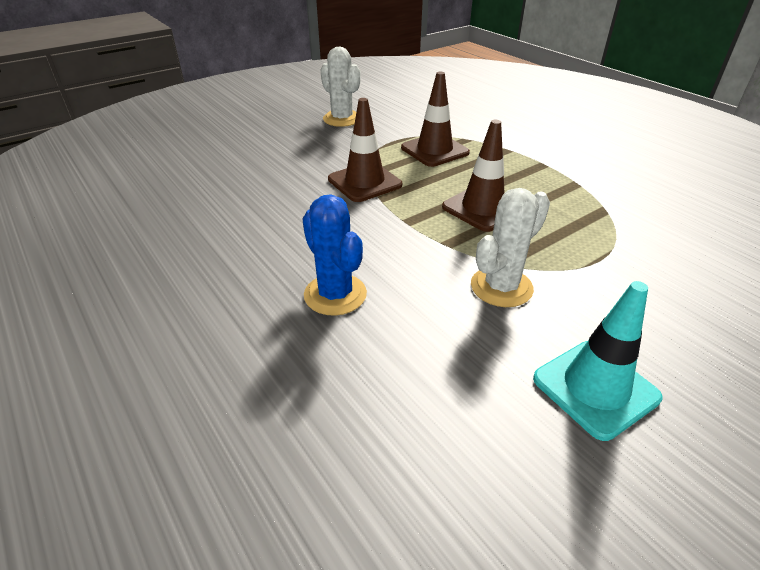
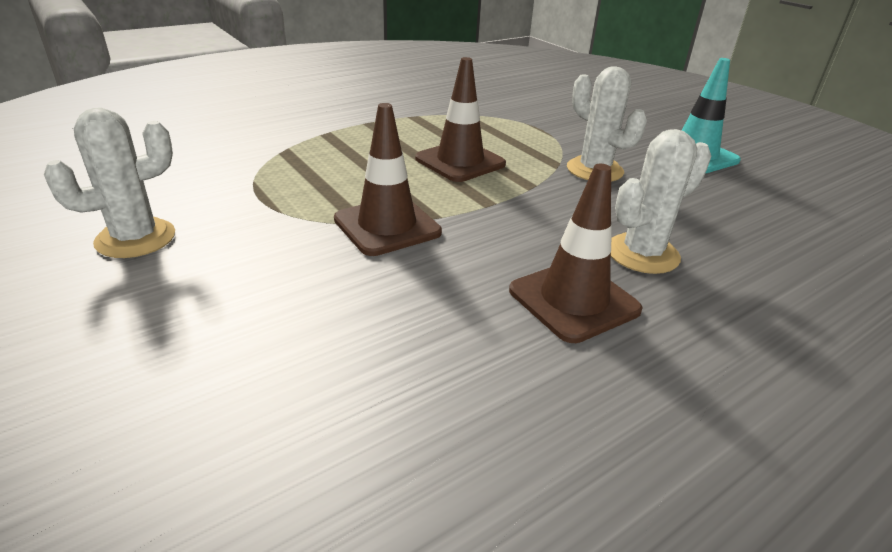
camera: 90 degrees left, 5 degrees down
(335, 294) = (642, 254): blue cactus -> white cactus
(434, 150) = (308, 172): brown traffic cone -> brown traffic cone (573, 300)

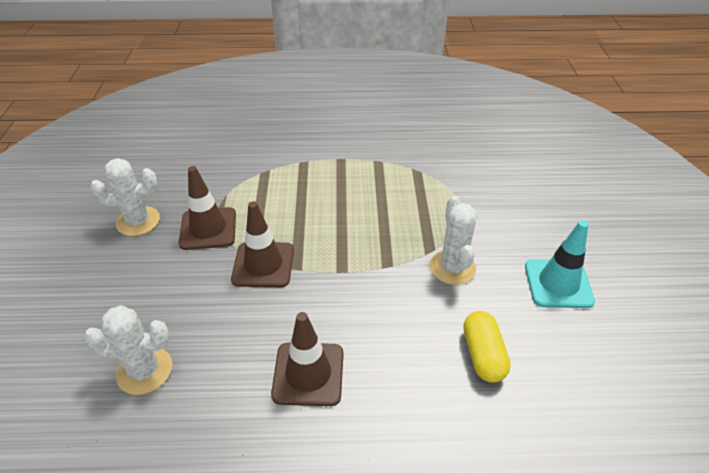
camera: 35 degrees right, 10 degrees up
(460, 161) = (363, 222): brown traffic cone -> brown traffic cone (208, 229)
(642, 254) = (394, 360): white cactus -> white cactus (145, 370)
(711, 220) = (483, 355): none -> yellow capsule

